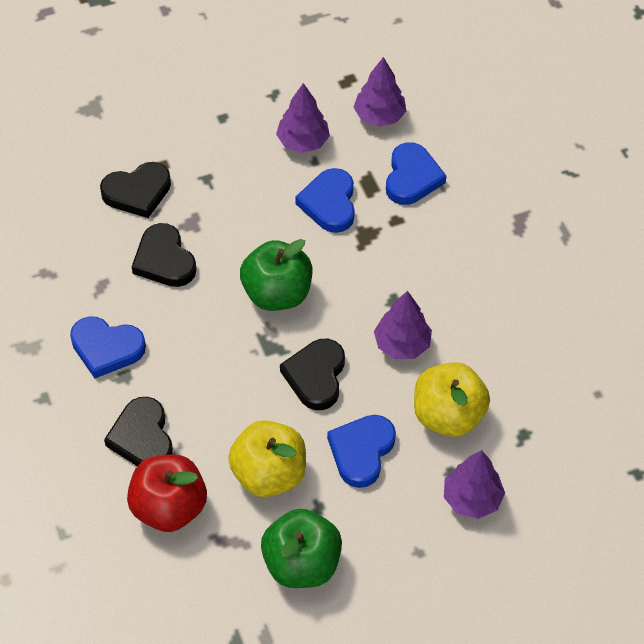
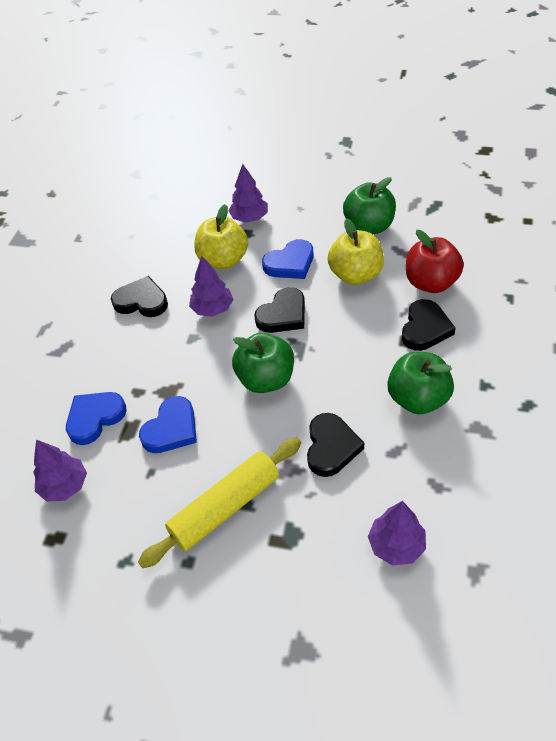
camera: 140 degrees left, 5 degrees down
(106, 348) = (418, 399): blue heart -> green apple
(137, 192) = (315, 523): black heart -> black heart (141, 301)
(224, 167) = (225, 507): none -> yellow rolling pin
(303, 142) = (144, 496): purple tree -> purple tree (396, 545)

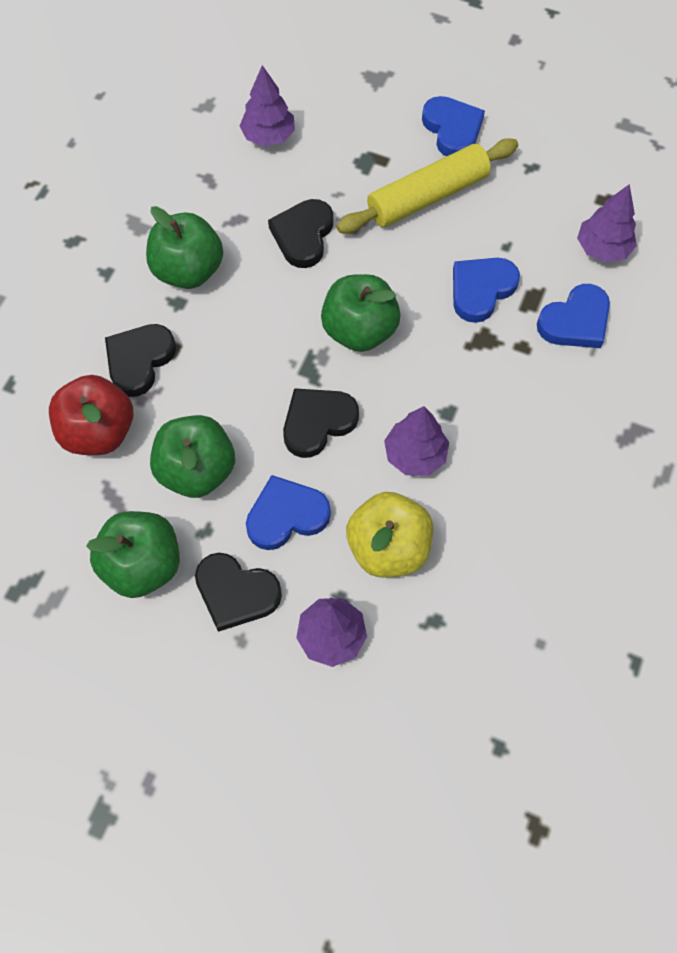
camera: 175 degrees left, 15 degrees up
(141, 301) = (519, 493): black heart -> black heart (236, 593)
(207, 592) = (452, 129): none -> blue heart
(355, 275) = (197, 470): yellow apple -> green apple

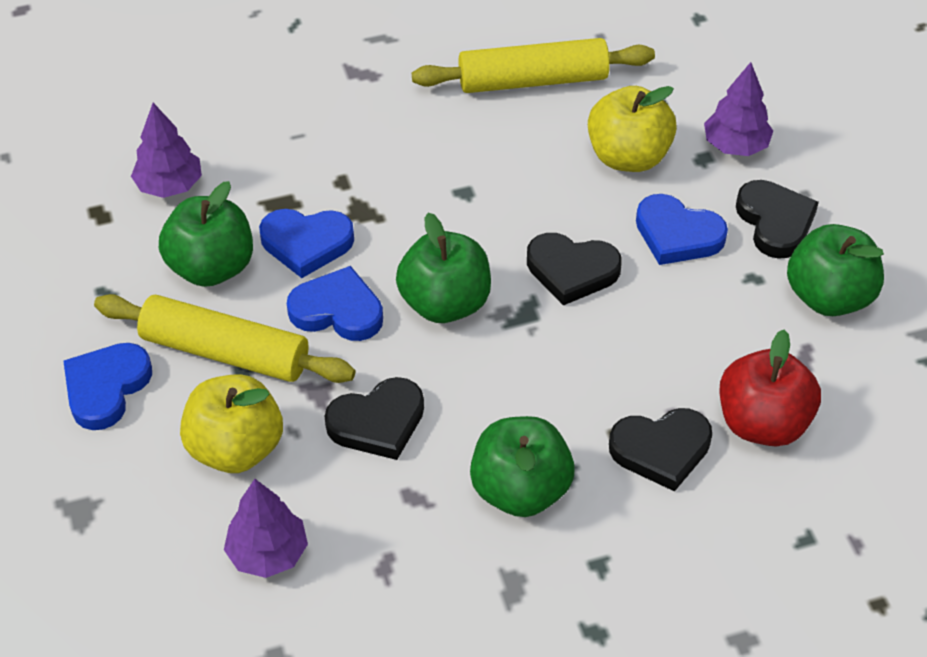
camera: 130 degrees left, 15 degrees down
(197, 470) = (711, 322): green apple -> green apple (211, 267)
(351, 162) = (235, 448): none -> yellow apple
(415, 455) = (529, 189): purple tree -> none
(527, 547) = (532, 80): none -> yellow rolling pin
(575, 321) = (277, 162): blue heart -> blue heart (337, 310)

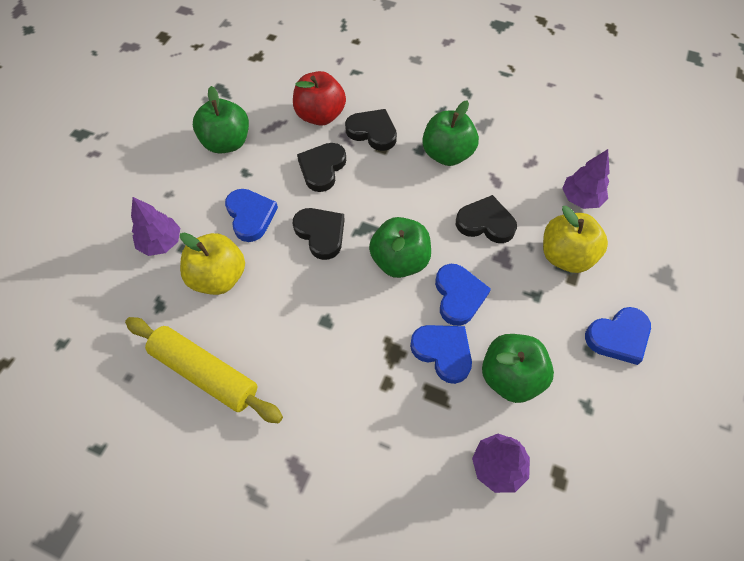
camera: 140 degrees left, 10 degrees up
(225, 352) = (537, 313): yellow rolling pin -> none
(337, 310) = (458, 296): blue heart -> blue heart turned 150 degrees counterclockwise
(775, 222) = (200, 190): black heart -> black heart (322, 168)

